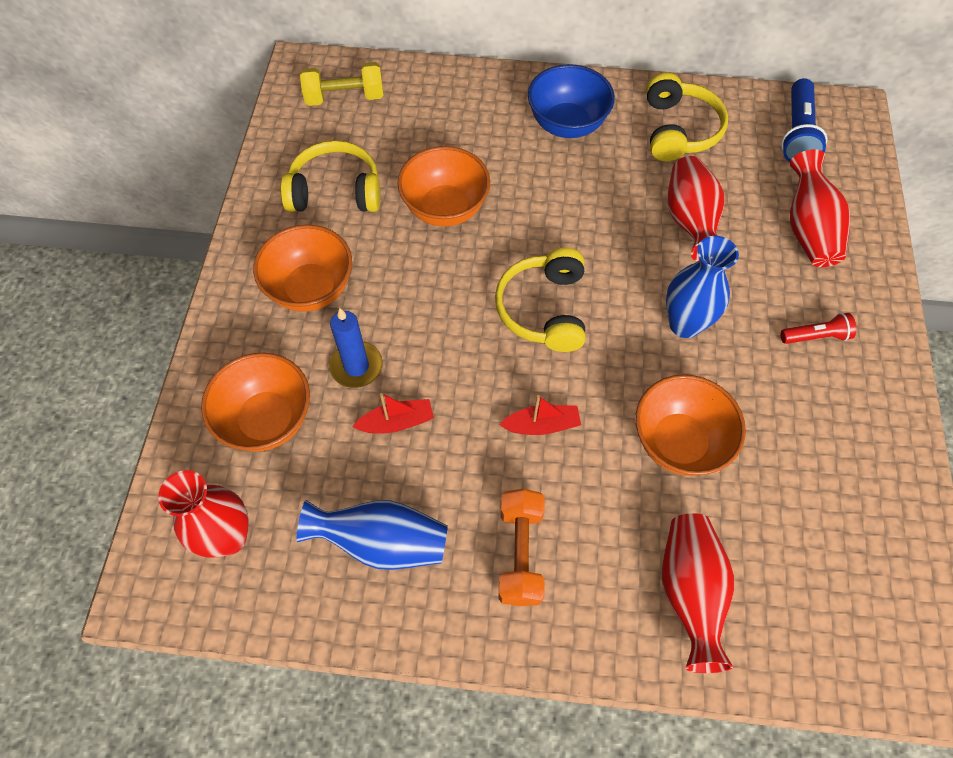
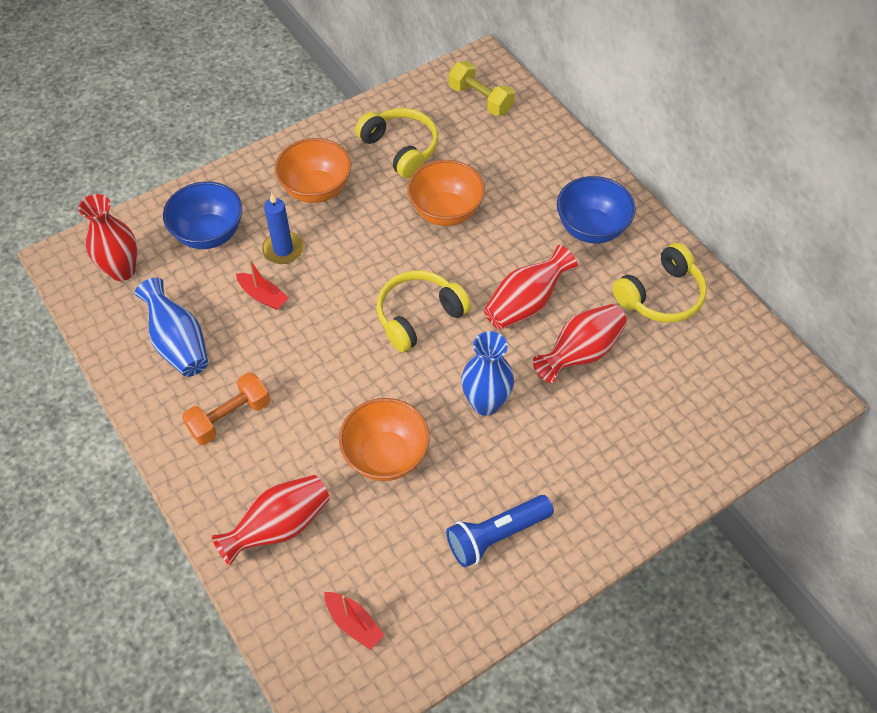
camera: 50 degrees right, 5 degrees down
(267, 419) = (209, 234): orange bowl -> blue bowl
(542, 425) = (329, 371): red boat -> red boat (354, 623)
(796, 133) = (743, 371): blue flashlight -> blue flashlight (496, 535)
(808, 229) = (652, 431): red vase -> red vase (526, 304)
(816, 336) = (555, 490): red flashlight -> none

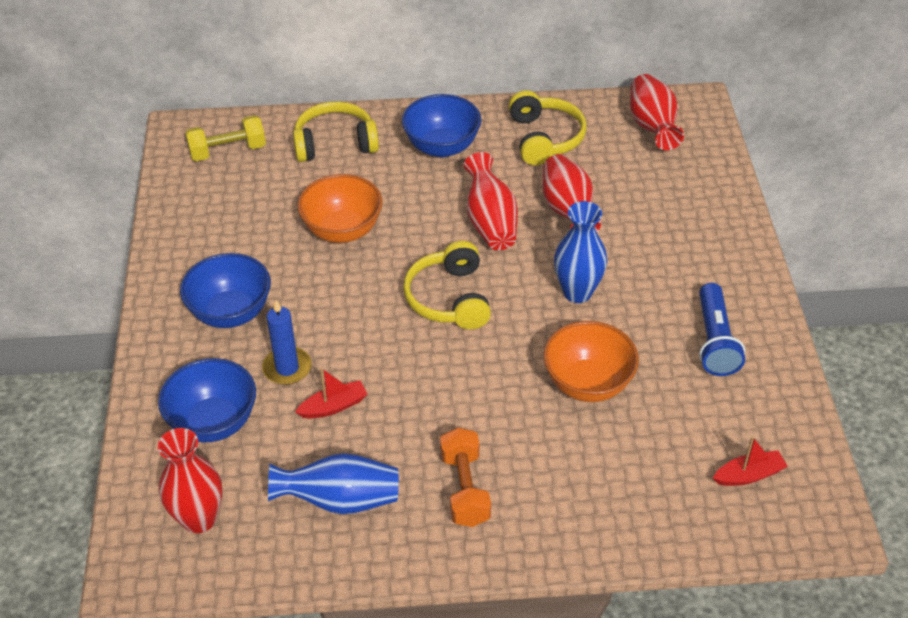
camera: 60 degrees left, 10 degrees down
(279, 527) = (617, 494): red vase -> red vase (652, 126)
(316, 189) = (231, 312): orange bowl -> blue bowl
(400, 149) = (236, 230): yellow headphones -> yellow headphones (335, 143)

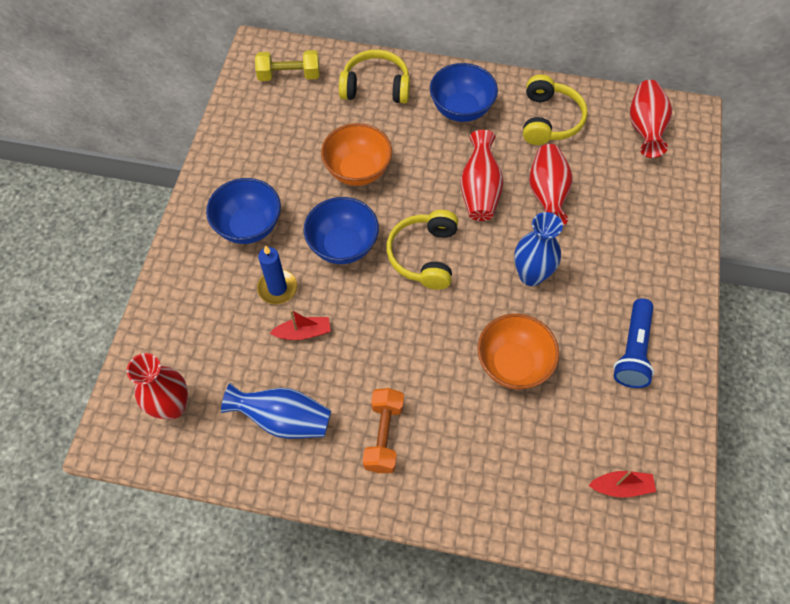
camera: 15 degrees right, 15 degrees up
(213, 422) = (207, 323): blue bowl -> blue bowl (343, 245)

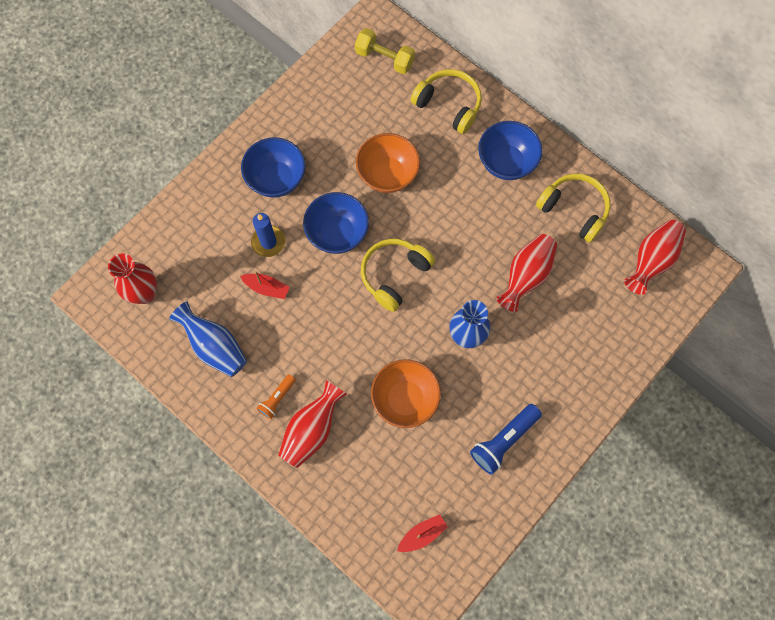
camera: 30 degrees right, 10 degrees up
(384, 435) = (277, 399): orange dumbbell -> orange flashlight
(479, 190) = (473, 243): red vase -> red vase (312, 430)
(549, 120) = (574, 210): yellow headphones -> yellow headphones turned 90 degrees counterclockwise
(621, 487) = (422, 534): red boat -> red boat turned 60 degrees counterclockwise

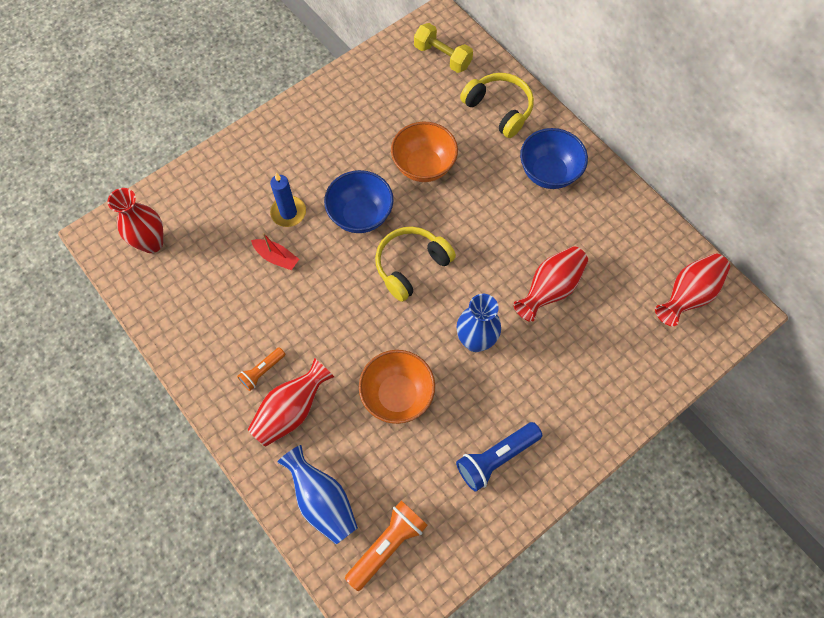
camera: 10 degrees right, 5 degrees down
(214, 346) = (210, 307): blue vase -> blue vase (322, 500)
(276, 179) = (310, 153): blue bowl -> none
(422, 534) = (387, 545): red boat -> orange flashlight
(574, 210) = (612, 230): yellow headphones -> none

